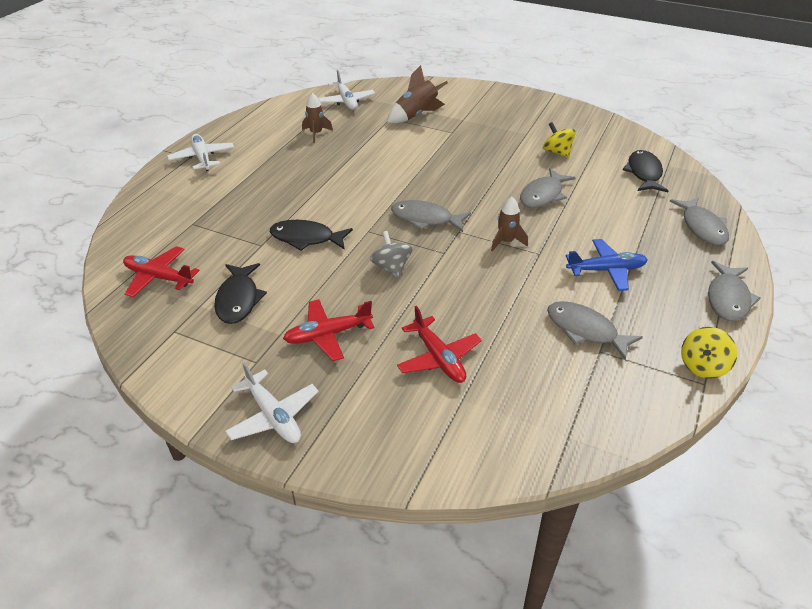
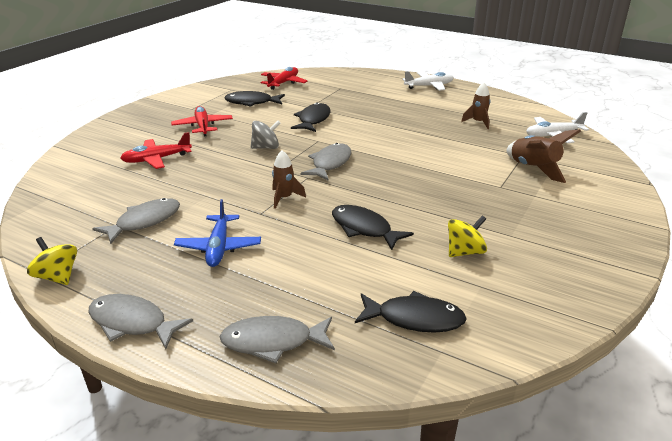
camera: 95 degrees right, 10 degrees down
(273, 416) = (145, 113): white plane -> none
(543, 195) = (364, 229): grey fish -> black fish

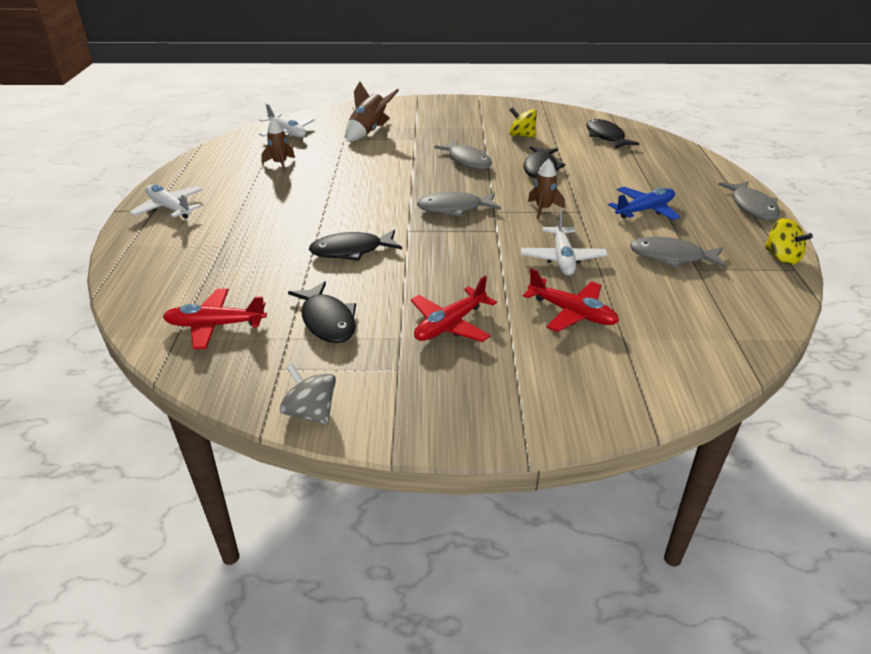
camera: 120 degrees left, 5 degrees up
(57, 277) = (781, 257): yellow spinning top -> yellow spinning top turned 45 degrees counterclockwise
(209, 178) = (562, 258): none -> white plane
(266, 147) = (459, 254): grey spinning top -> grey spinning top (311, 412)
(273, 342) = (685, 164): grey fish -> grey fish (467, 161)

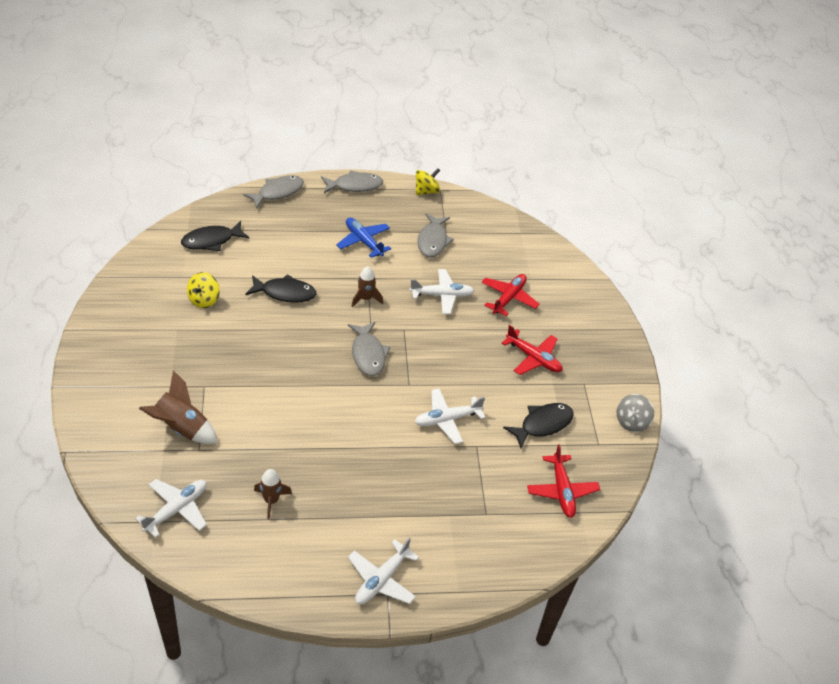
camera: 100 degrees left, 10 degrees up
(351, 251) = (447, 419): black fish -> white plane
(467, 161) = (266, 343): grey fish -> grey fish (278, 192)

